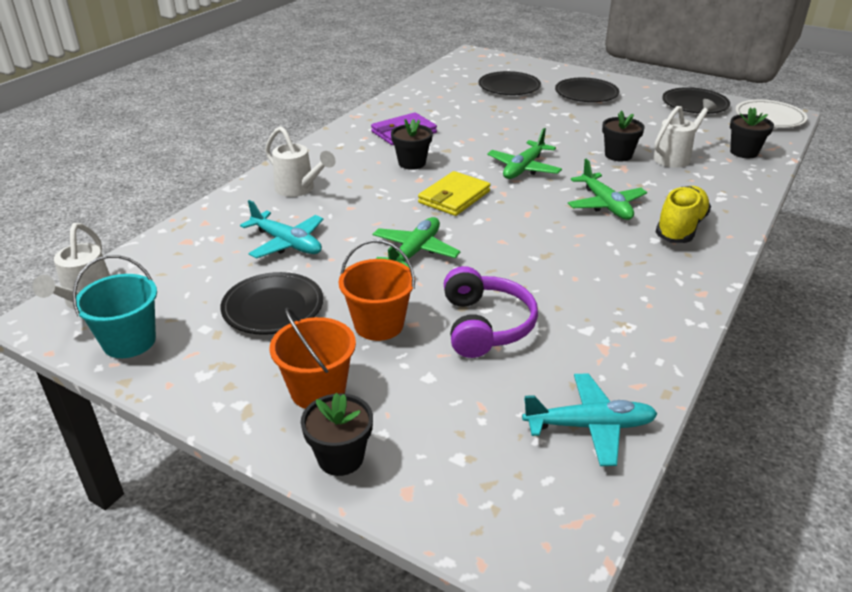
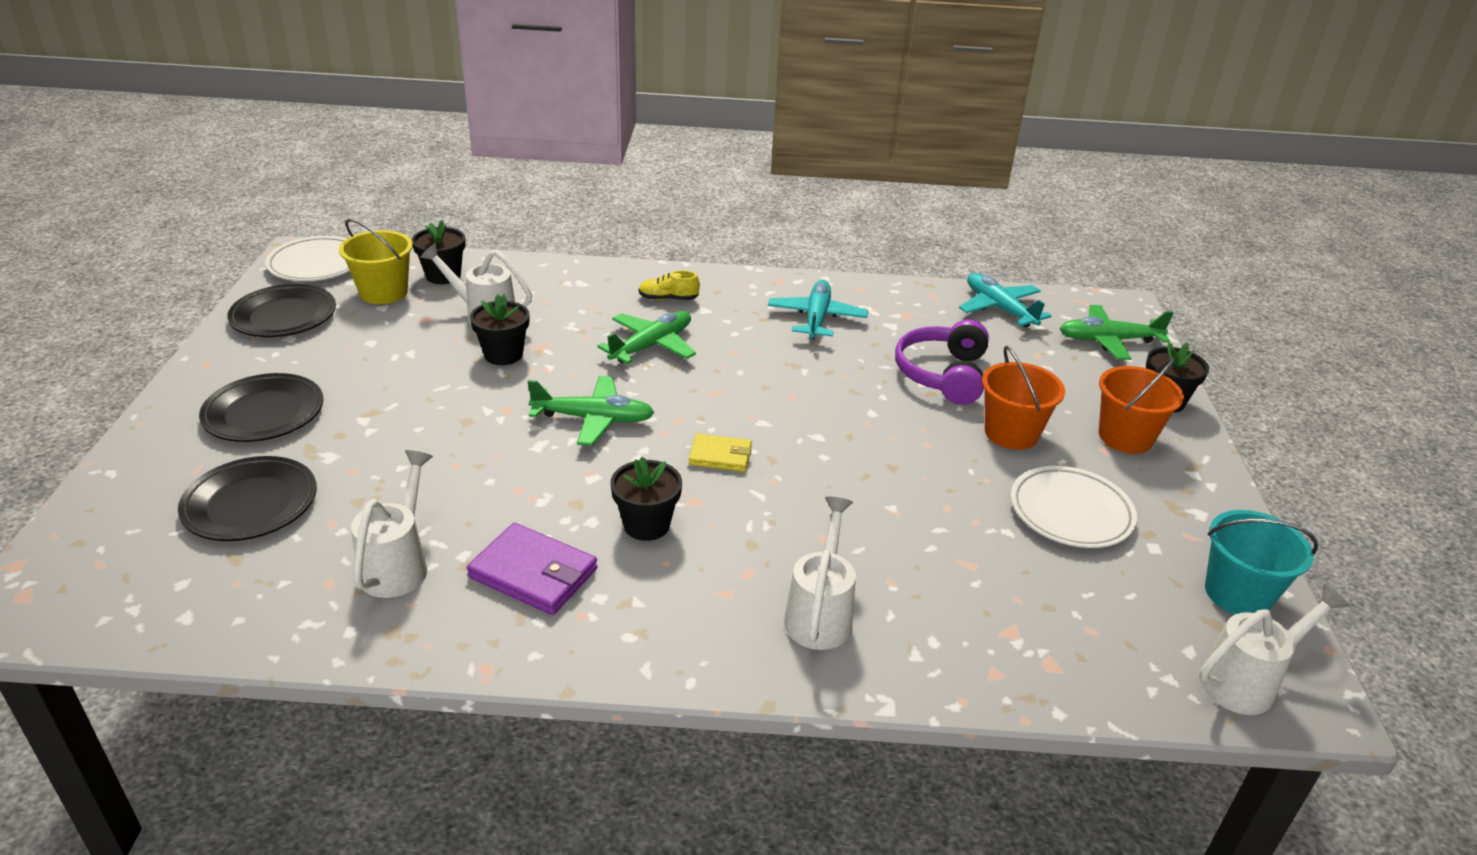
camera: 120 degrees left, 0 degrees up
(273, 308) = (1070, 512): black plate -> white plate
(287, 243) = (956, 559): turquoise plane -> turquoise plane (816, 318)
(415, 252) = (871, 449): green plane -> green plane (1108, 340)
(439, 109) = (399, 564): none -> white watering can
(454, 197) = (720, 456): yellow wallet -> yellow wallet, size x0.63
(485, 325) = (943, 375): purple headphones -> purple headphones turned 45 degrees counterclockwise
(680, 228) = (668, 299): yellow shoe -> yellow shoe, size x0.56
(721, 132) = (384, 292): none -> yellow bucket

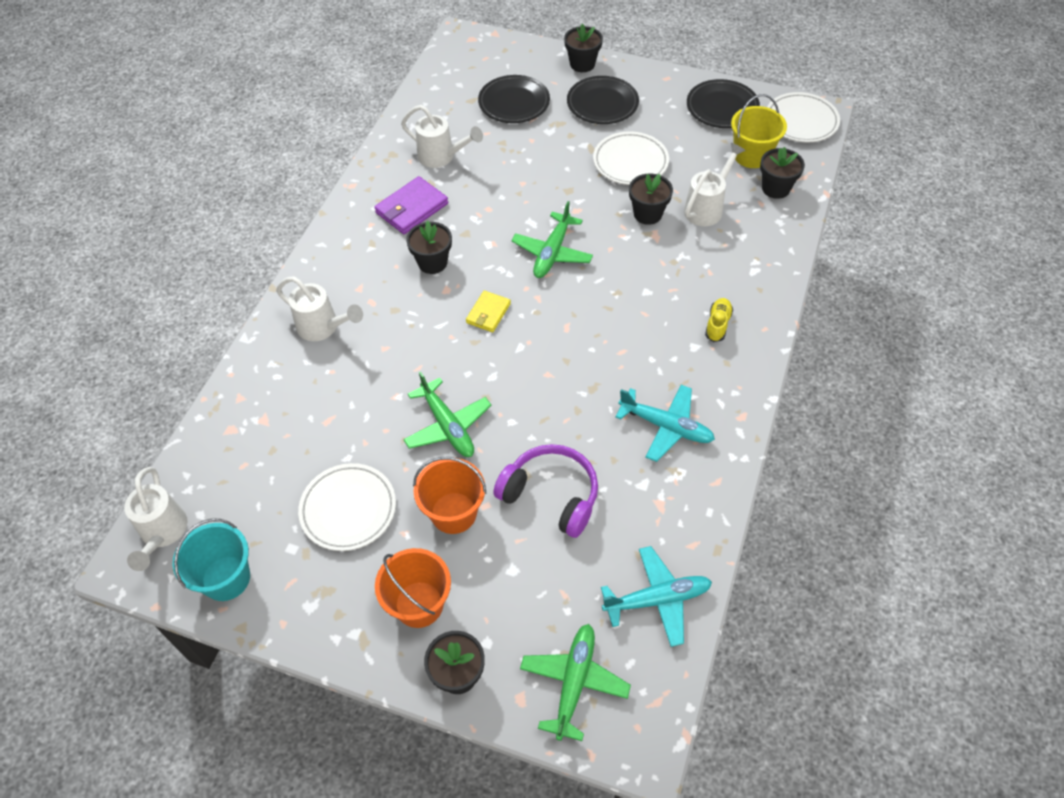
camera: 110 degrees right, 20 degrees up
(150, 445) = (582, 64): none -> black flower pot
(401, 376) = (630, 162): none -> white plate
(652, 346) = (642, 300): green plane -> green plane (448, 426)

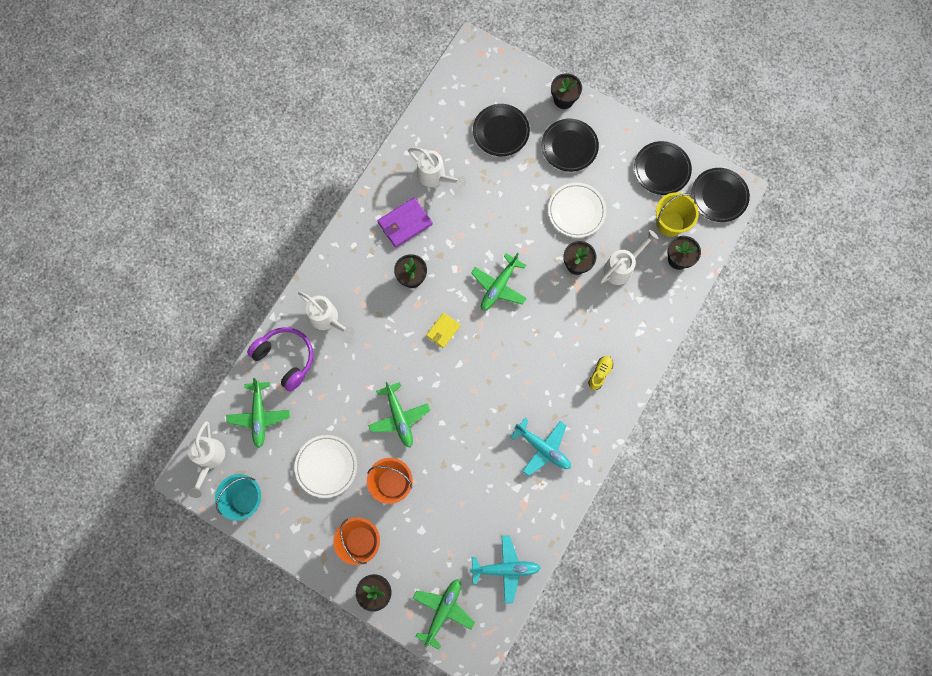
camera: 10 degrees right, 20 degrees up
(237, 461) = (259, 416): none -> green plane
(551, 496) = (456, 483): purple headphones -> purple headphones (285, 358)
(801, 121) = (719, 196): white plate -> black plate

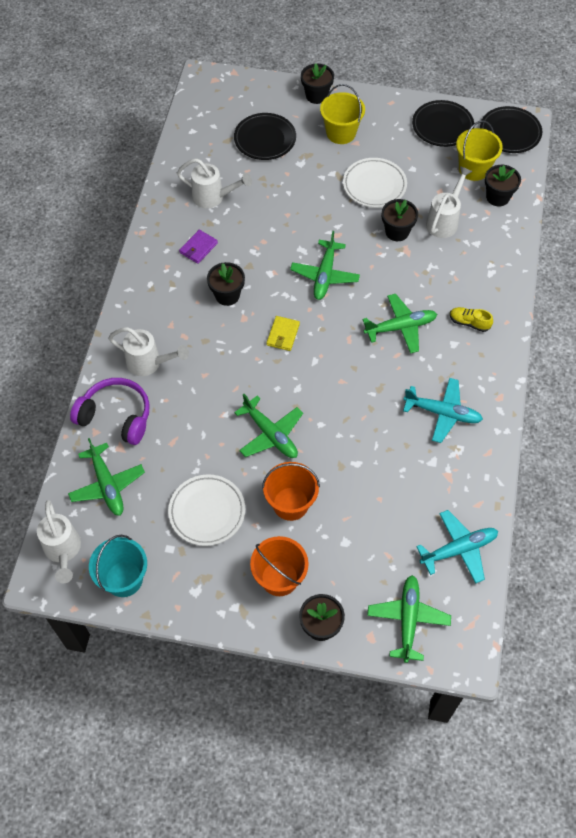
camera: 20 degrees left, 15 degrees down
(405, 223) = (198, 248): purple wallet -> purple wallet, size x0.63
(541, 358) = (401, 327): none -> green plane
(569, 147) = (341, 133): black plate -> yellow bucket
(600, 373) = (469, 323): yellow shoe -> yellow shoe turned 75 degrees counterclockwise

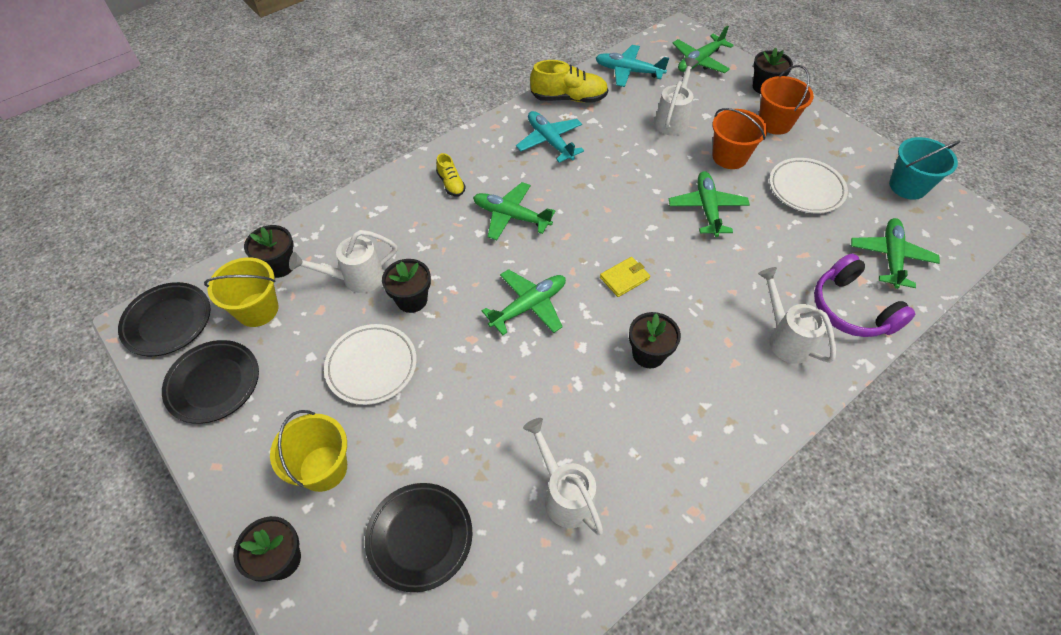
camera: 140 degrees left, 5 degrees down
(63, 551) = (957, 232): white watering can -> white watering can (673, 119)
(198, 248) = (637, 434): purple wallet -> none
(475, 473) = (569, 98): none -> yellow shoe

